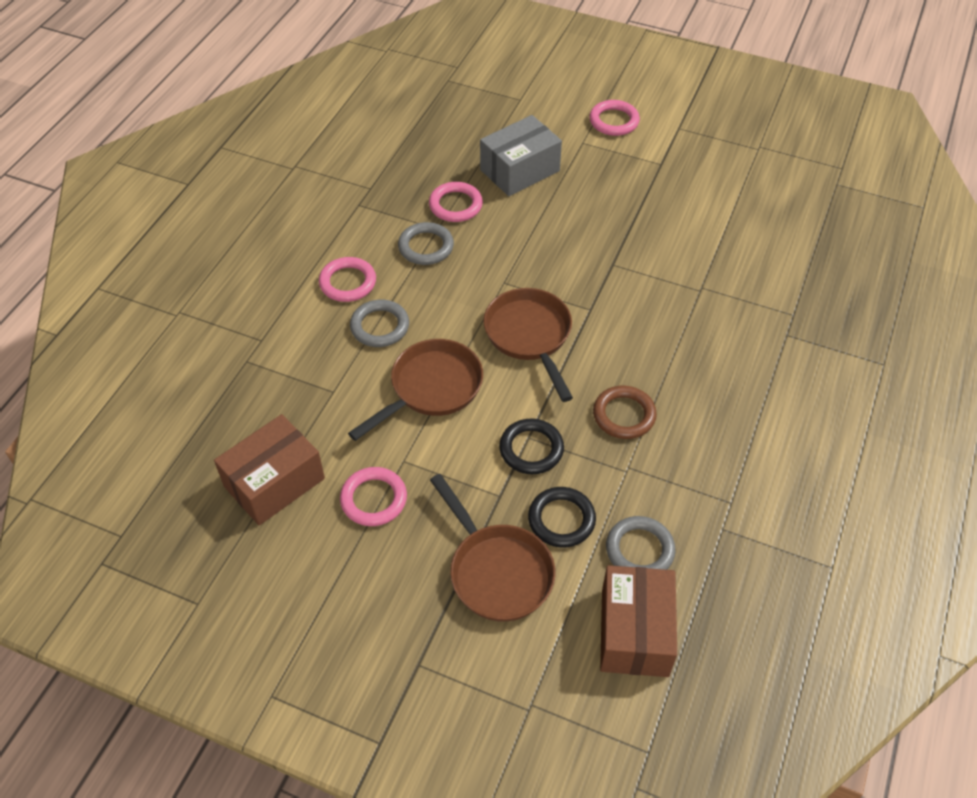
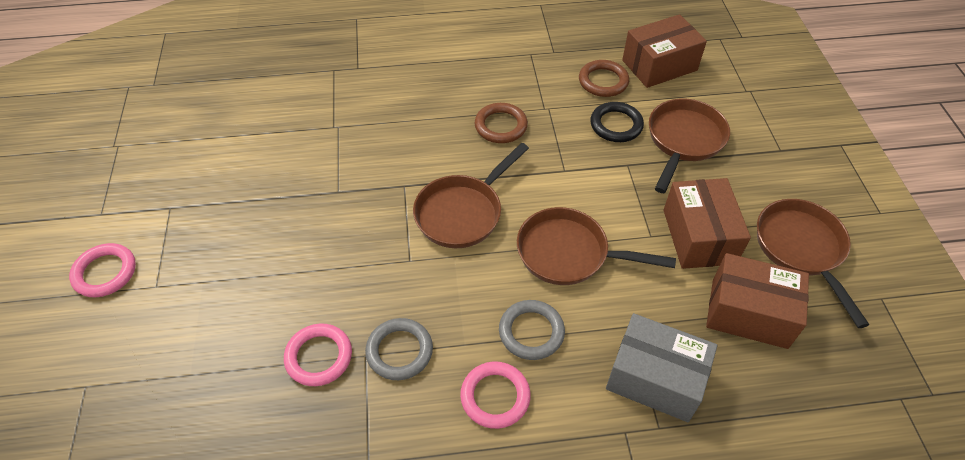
camera: 120 degrees left, 0 degrees up
(294, 577) = (801, 249): none -> brown pan
(374, 499) = (699, 236): pink ring -> brown box
(519, 170) = (230, 323): grey box -> grey box (655, 378)
(531, 449) = (574, 164): black ring -> none
(639, 550) = (603, 81): grey ring -> brown ring

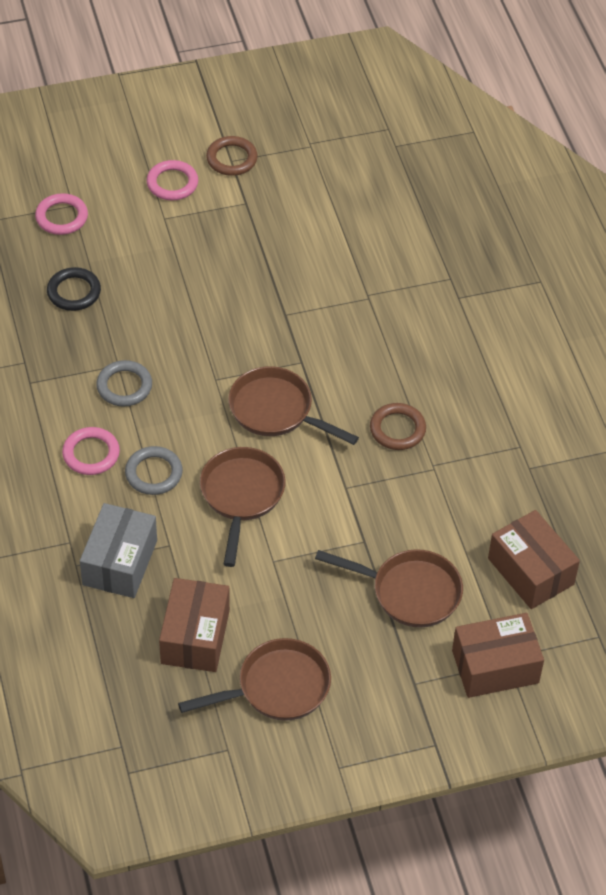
camera: 80 degrees right, 0 degrees up
(319, 357) = (113, 336): pink ring -> pink ring (61, 217)
(603, 81) = (489, 517): brown ring -> brown ring (231, 159)
(616, 125) = (420, 530): black ring -> black ring (74, 292)
(699, 236) = (279, 601): brown box -> brown box (495, 667)

